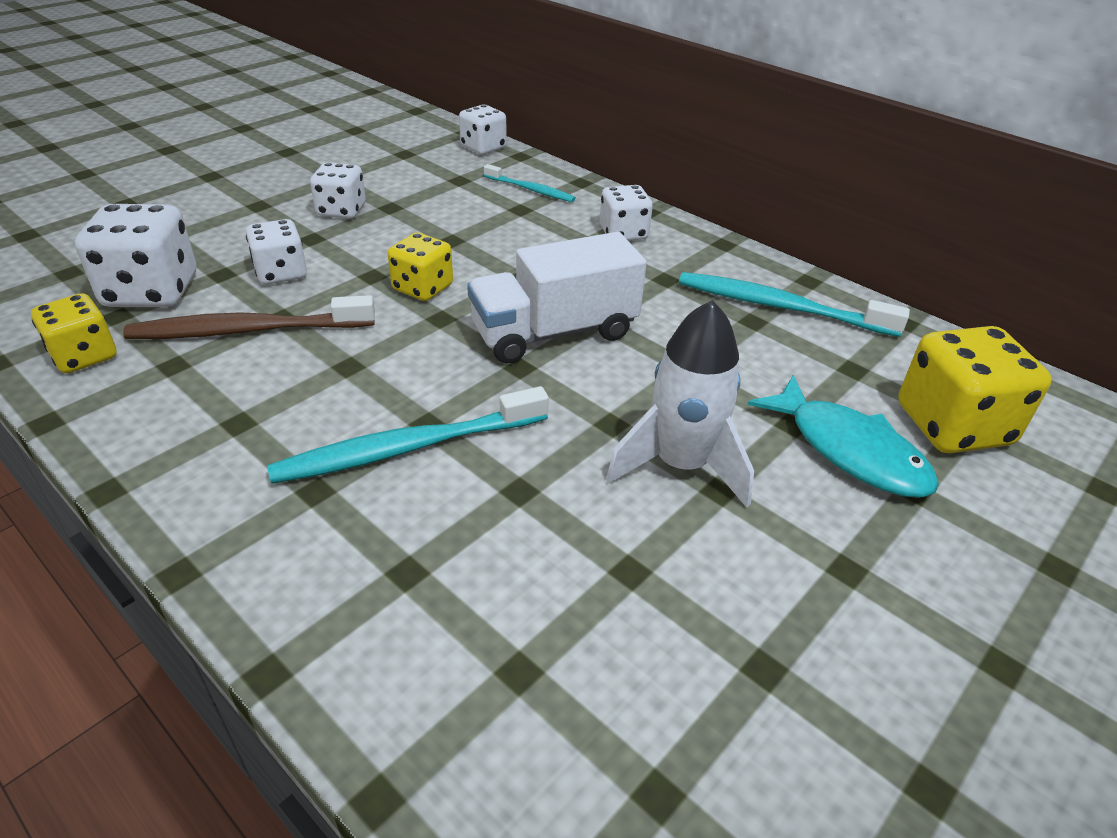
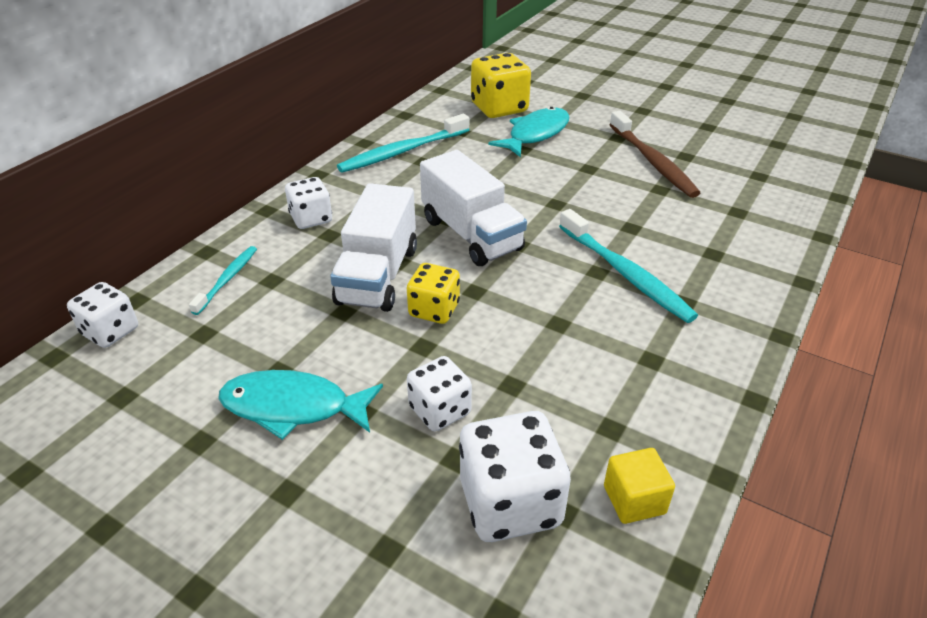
camera: 100 degrees left, 0 degrees up
(84, 356) = (634, 500): yellow dice -> yellow cube
(249, 330) = (541, 397): brown toothbrush -> brown toothbrush (652, 161)
(341, 210) = (293, 407): white dice -> turquoise fish
(500, 262) = (378, 275): none -> white truck
(681, 465) = (577, 179): white rocket -> none
(781, 307) = (403, 151): turquoise toothbrush -> turquoise toothbrush turned 45 degrees clockwise

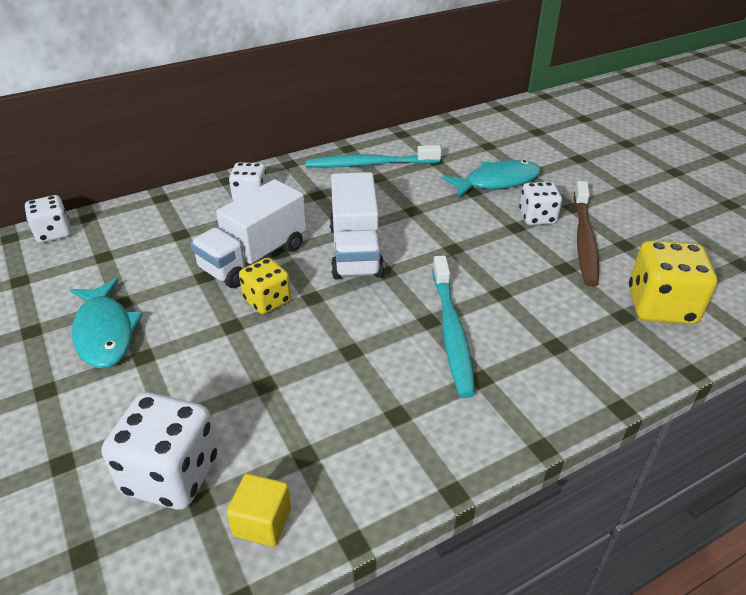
camera: 30 degrees right, 0 degrees up
(227, 280) = (153, 223): turquoise toothbrush -> none
(293, 407) = (105, 332): turquoise fish -> turquoise fish turned 150 degrees counterclockwise
(440, 410) = (194, 380): white dice -> white dice (537, 217)
(499, 108) = (487, 149): yellow dice -> yellow dice (661, 306)

